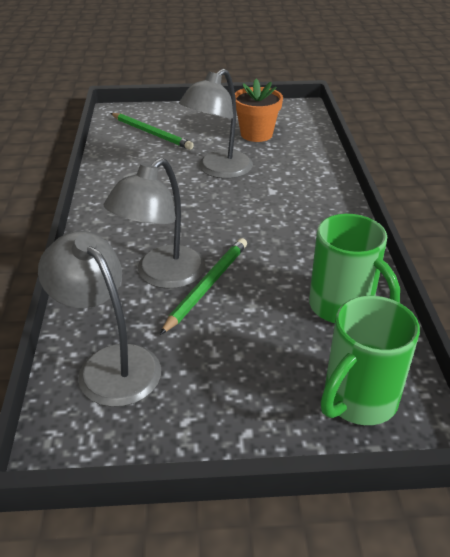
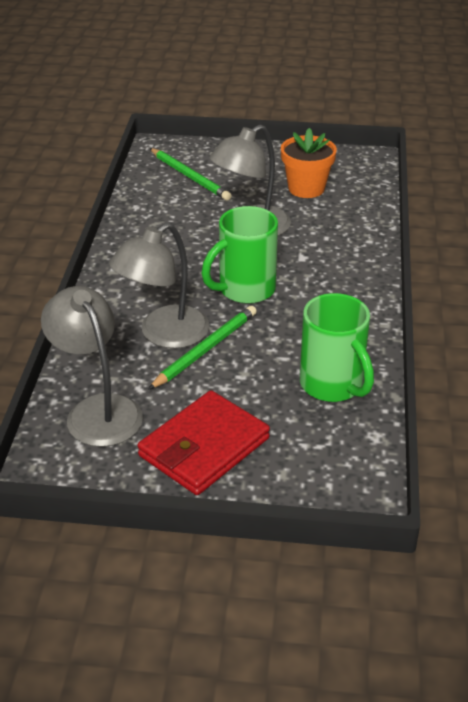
camera: 10 degrees right, 0 degrees up
(234, 391) = (204, 447): none -> red wallet
(358, 400) = (315, 469): green mug -> green mug (245, 290)

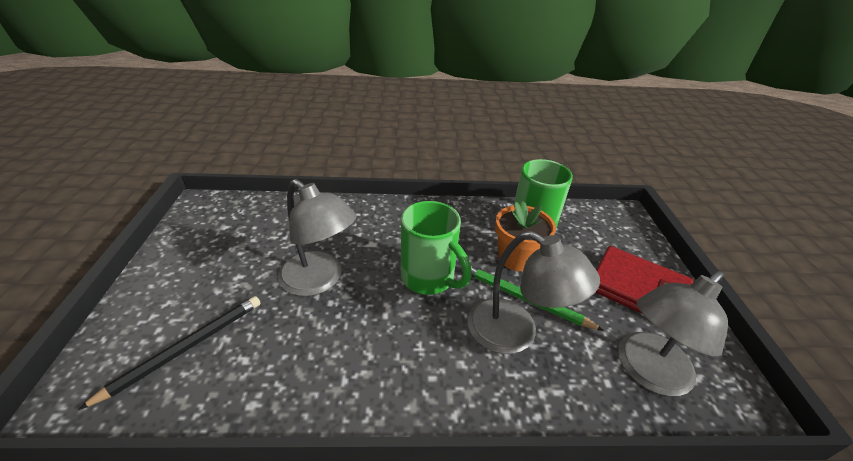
camera: 100 degrees left, 0 degrees up
(190, 176) = (185, 348): green pencil -> black pencil
(306, 188) = (247, 243): orange flower pot -> orange flower pot (516, 258)

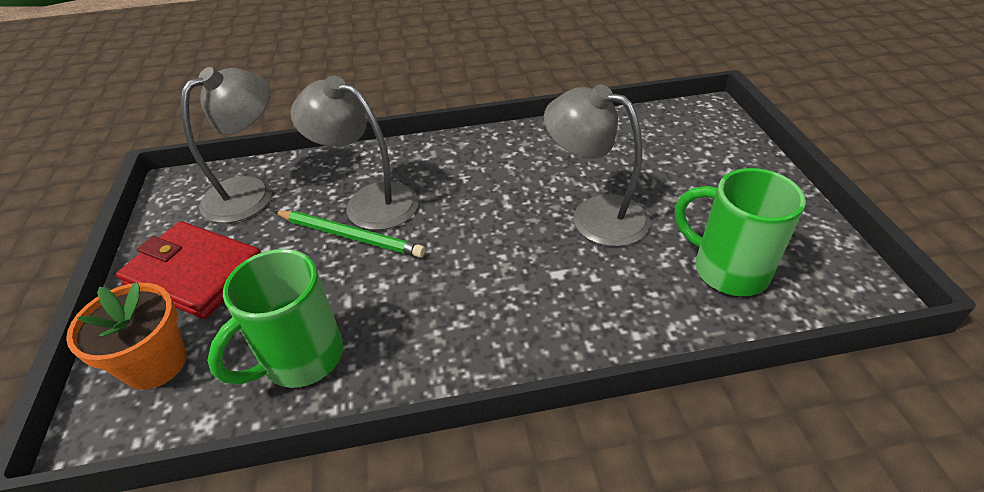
camera: 175 degrees right, 5 degrees up
(185, 348) = (668, 145): black pencil -> none
(429, 278) = (466, 240): green mug -> green mug (727, 270)
(516, 258) = (347, 289): orange flower pot -> orange flower pot (155, 364)

